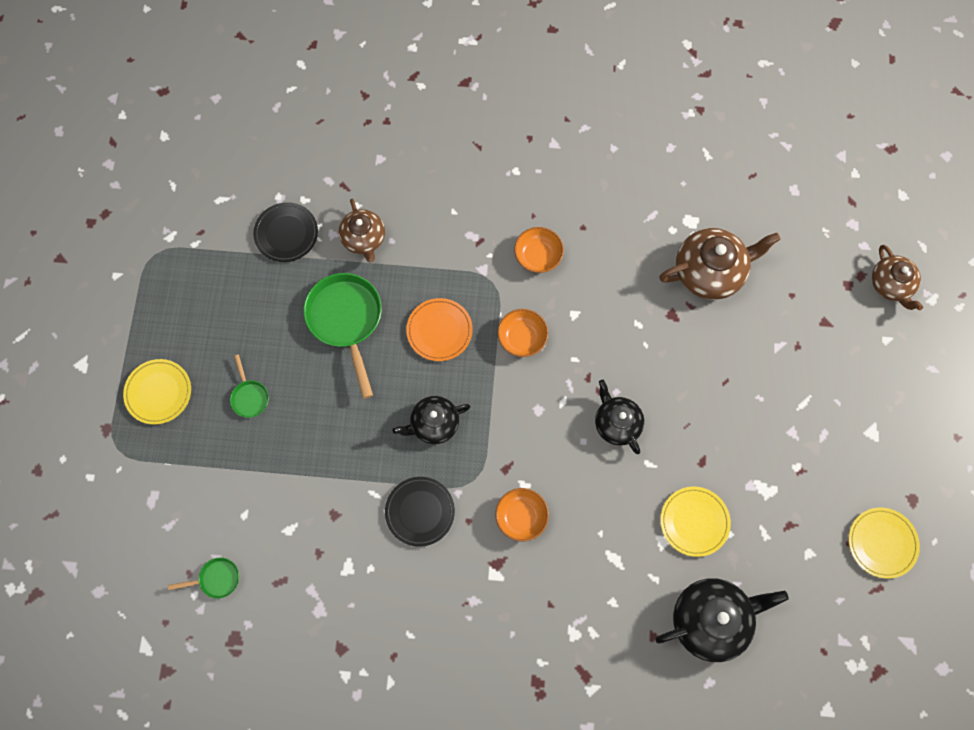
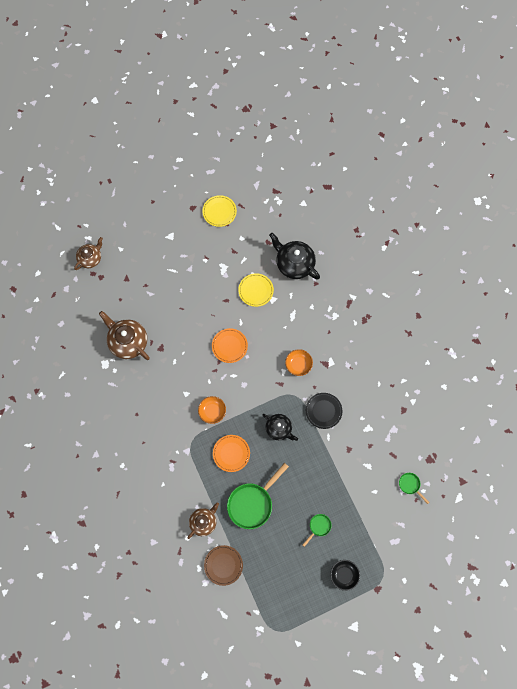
camera: 120 degrees left, 0 degrees up
(158, 392) = (344, 575): yellow plate -> black bowl
(286, 234) = (223, 565): black plate -> brown plate
(538, 256) = (164, 428): orange bowl -> none
(616, 423) = (229, 346): black teapot -> orange plate

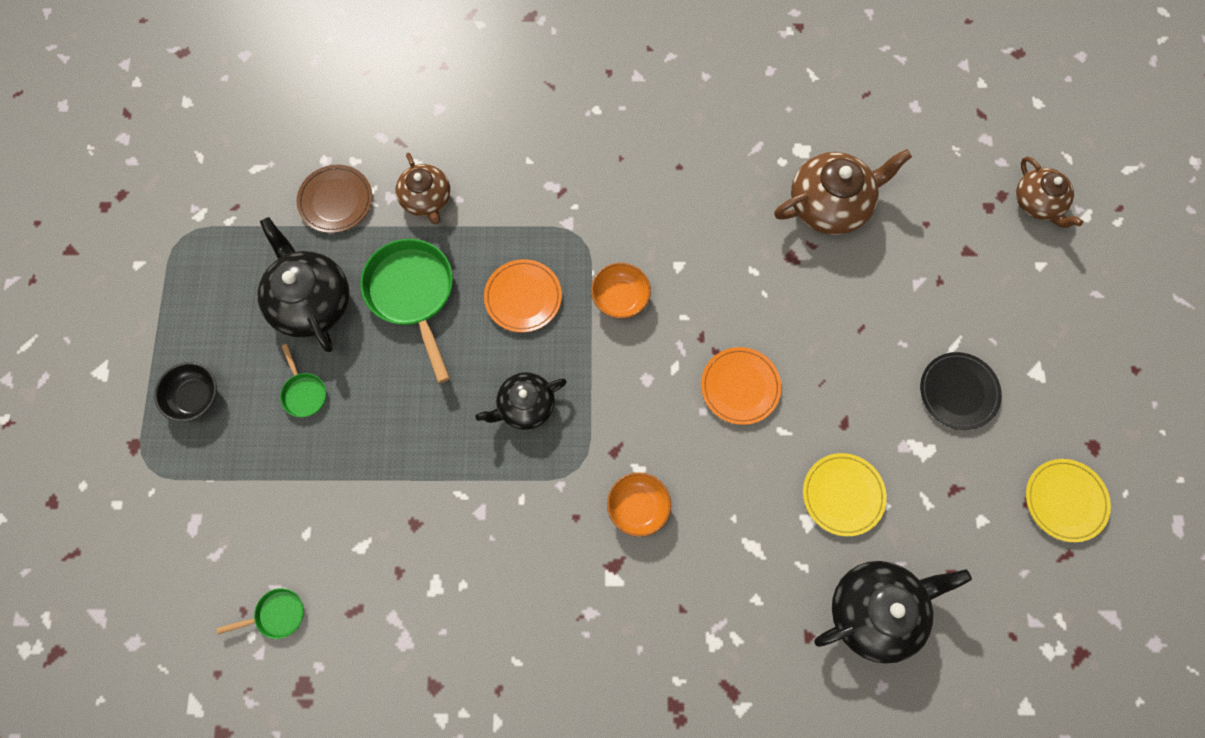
camera: 115 degrees right, 0 degrees up
(277, 548) = (311, 301): none -> black teapot
(323, 411) = (517, 511): black plate -> black plate (958, 392)

